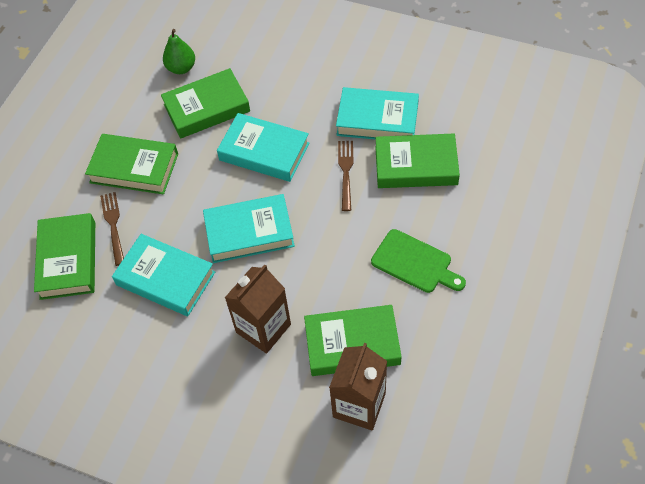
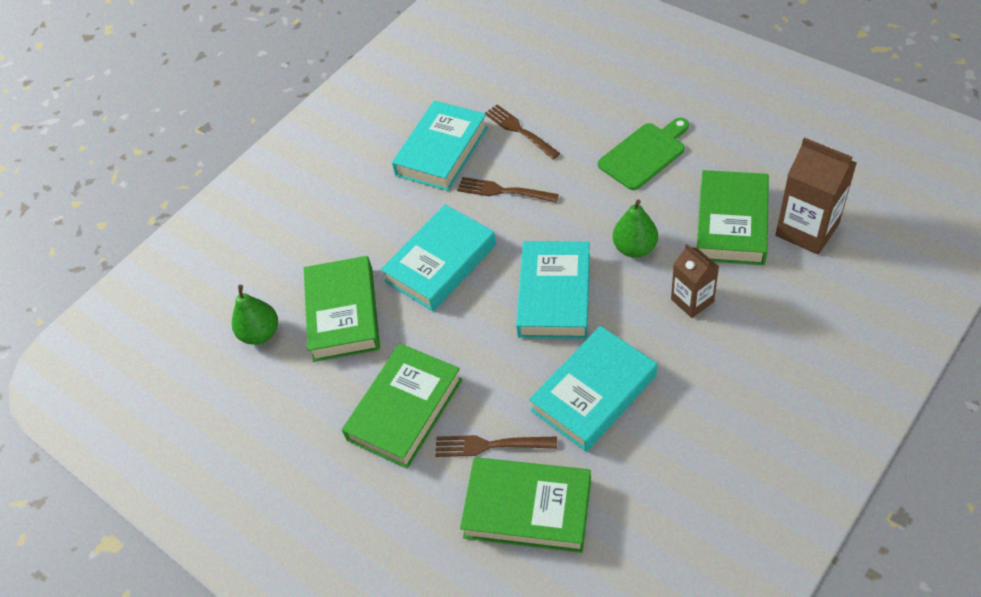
camera: 70 degrees left, 5 degrees down
(263, 328) = (692, 300): brown carton -> brown carton, size x0.63
(308, 277) = (634, 248): none -> green pear
(416, 165) = (519, 130): green book -> brown fork

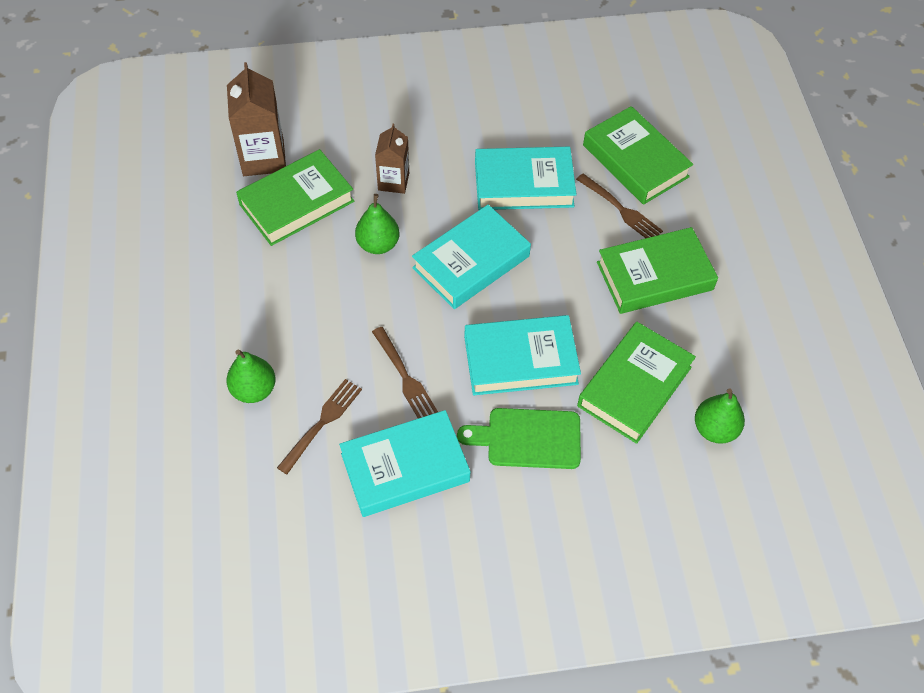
camera: 145 degrees left, 5 degrees up
(519, 130) = (322, 423): brown fork -> brown fork turned 150 degrees counterclockwise
(582, 112) = (254, 390): none -> green pear
(644, 154) = (269, 305): green cutting board -> green cutting board (528, 438)

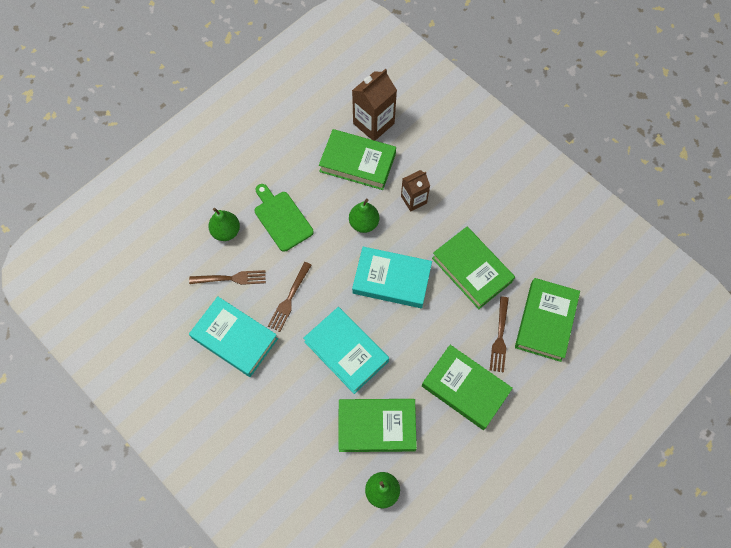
camera: 55 degrees right, 10 degrees up
(524, 184) = (472, 270): turquoise book -> green book
(528, 438) = (298, 390): green cutting board -> green cutting board (281, 219)

